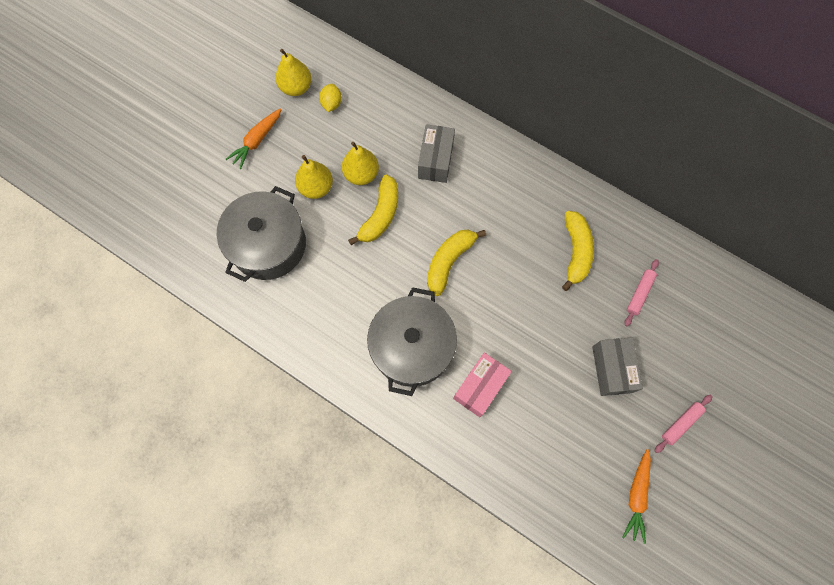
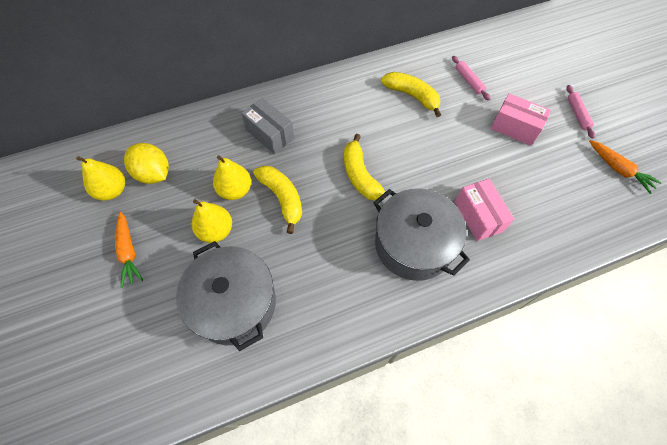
camera: 55 degrees left, 10 degrees down
(331, 104) = (154, 174): yellow lemon -> yellow lemon, size x1.68
(612, 369) = (514, 128): grey box -> pink box

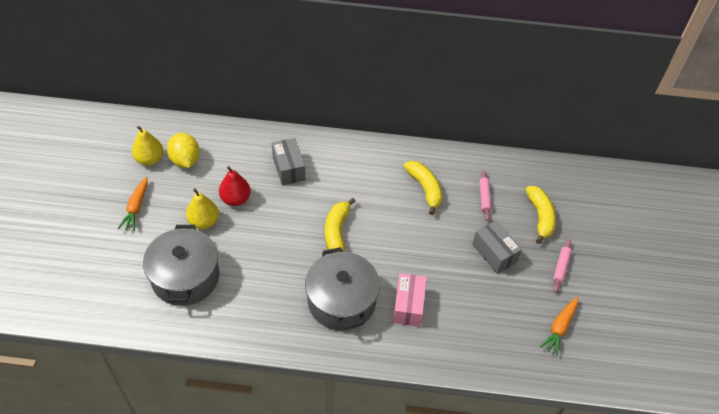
camera: 25 degrees right, 10 degrees down
(235, 190) = (236, 199): yellow pear -> red pear
(282, 198) = (266, 221): yellow banana -> yellow banana (540, 217)
(514, 128) = (494, 253): pink box -> grey box
(618, 169) = (559, 328): orange carrot -> orange carrot turned 45 degrees clockwise

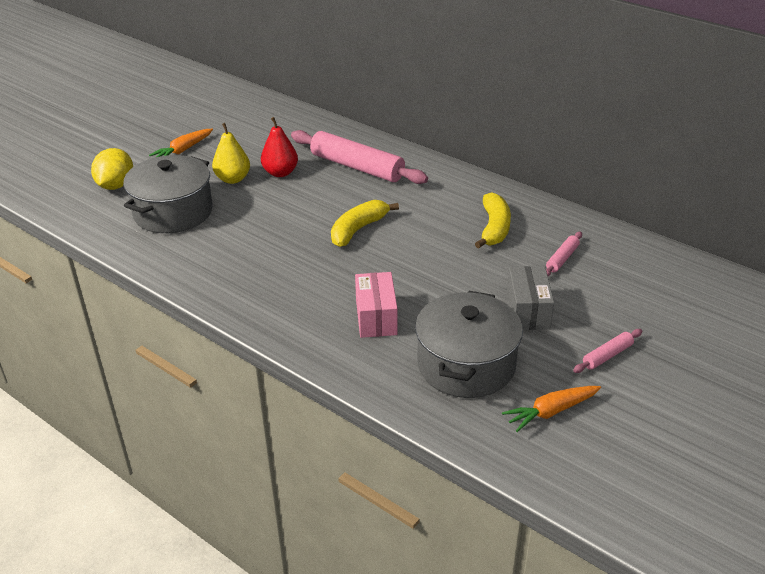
camera: 35 degrees right, 15 degrees down
(150, 159) = (231, 122): yellow pear -> none
(185, 160) = (262, 132): yellow lemon -> yellow lemon (116, 185)
(288, 168) = (357, 167): grey box -> pink rolling pin
(341, 301) = (306, 285): grey pot -> grey pot (466, 364)
(408, 306) = (376, 317): pink box -> pink box turned 45 degrees counterclockwise
(540, 217) = (622, 300): yellow banana -> none

